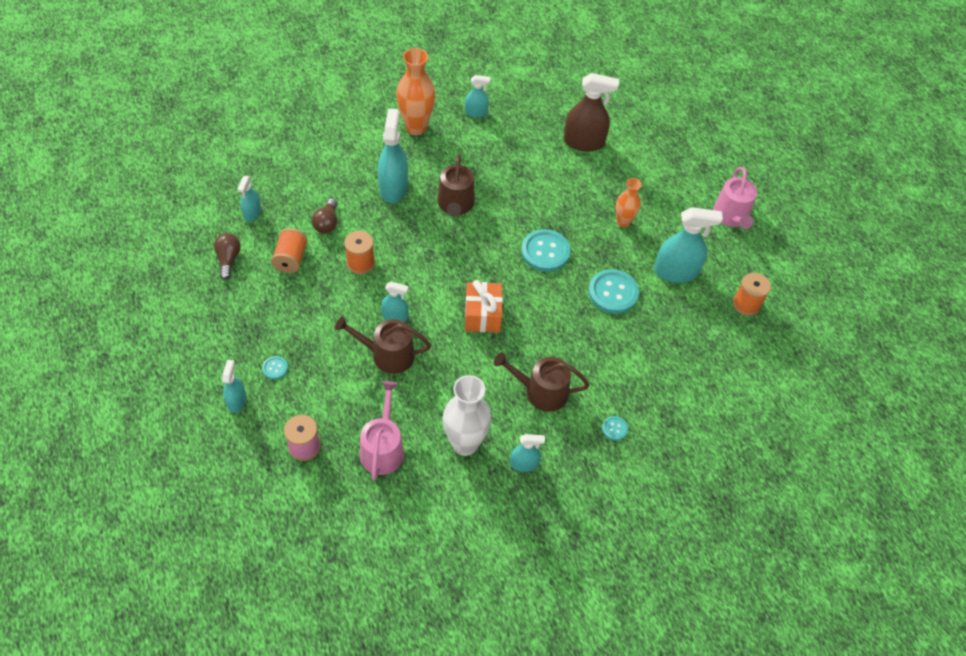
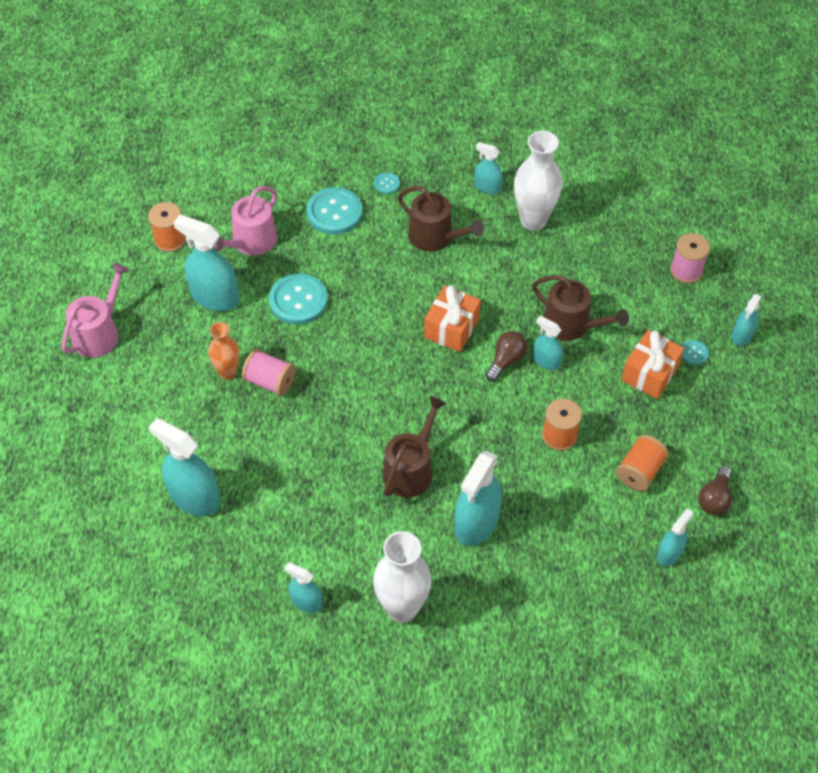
camera: 150 degrees left, 0 degrees up
(307, 336) = (649, 373): none -> orange gift
(327, 223) = (580, 503): brown light bulb -> brown light bulb (506, 360)
(383, 448) = (611, 244): pink watering can -> pink watering can (251, 242)
(416, 127) = (402, 608): orange vase -> white vase
(545, 252) = (340, 371): turquoise button -> turquoise button (334, 212)
(583, 142) = (194, 497): brown spray bottle -> turquoise spray bottle
(589, 227) = (270, 381): none -> pink spool

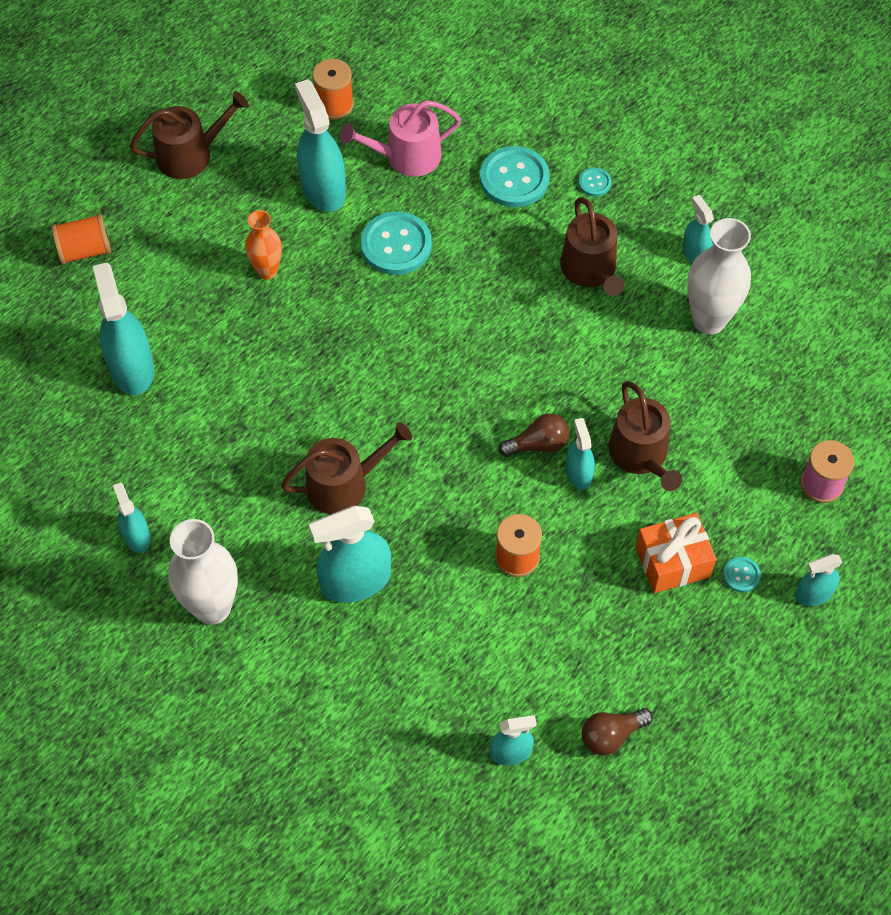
camera: 40 degrees right, 5 degrees up
(99, 333) = (191, 154): pink watering can -> brown watering can
(270, 381) = (296, 306): pink spool -> none
(451, 328) = (516, 374): orange gift -> none
(639, 471) = (562, 651): orange spool -> orange spool (85, 250)

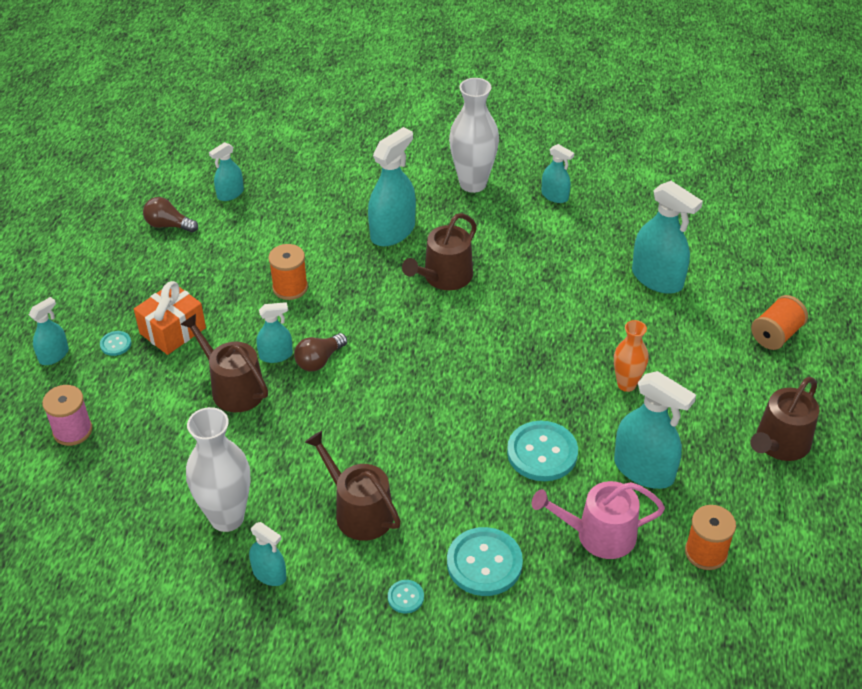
camera: 150 degrees right, 15 degrees down
(406, 157) = (598, 535): pink watering can -> pink watering can turned 135 degrees counterclockwise
(578, 473) = (276, 355): turquoise spray bottle -> turquoise spray bottle turned 60 degrees counterclockwise
(611, 735) = (168, 225): brown light bulb -> brown light bulb turned 105 degrees counterclockwise

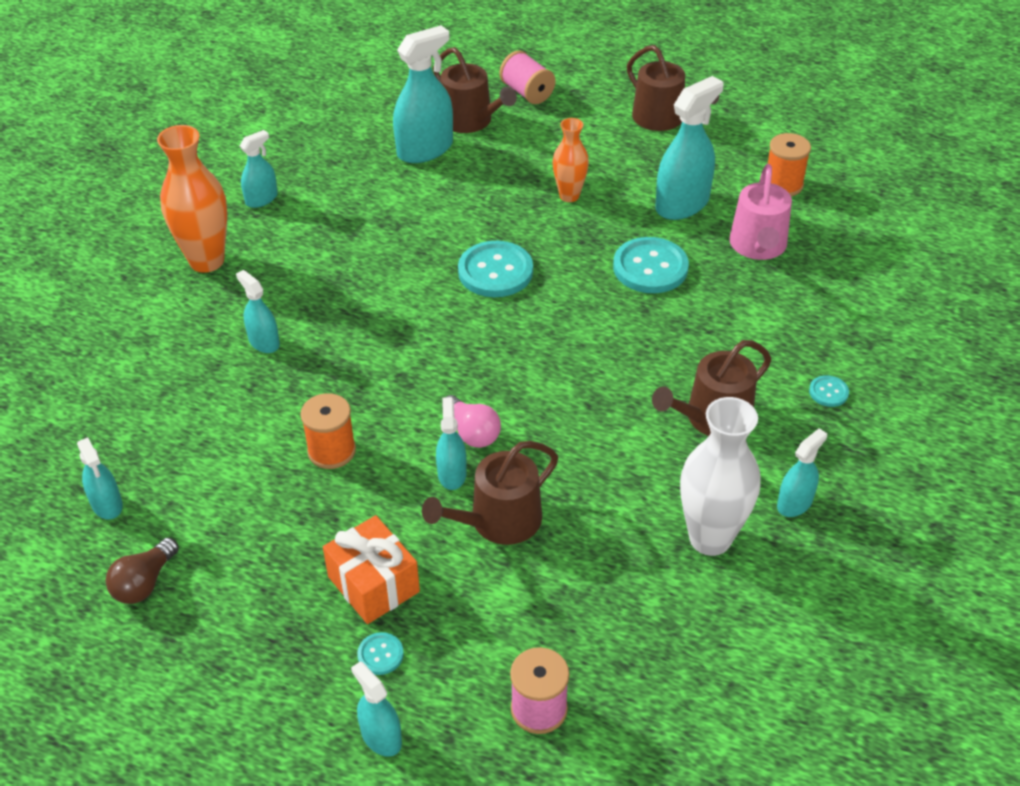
camera: 80 degrees left, 0 degrees up
(319, 360) = (472, 432): brown light bulb -> pink light bulb
(392, 231) = (264, 342): turquoise spray bottle -> turquoise spray bottle, size x0.56
(444, 277) = (364, 306): brown watering can -> brown watering can (470, 121)
(473, 183) = (206, 261): white vase -> orange vase
(484, 563) = (788, 329): turquoise button -> turquoise button (495, 271)
(776, 335) = (527, 93): orange spool -> pink spool

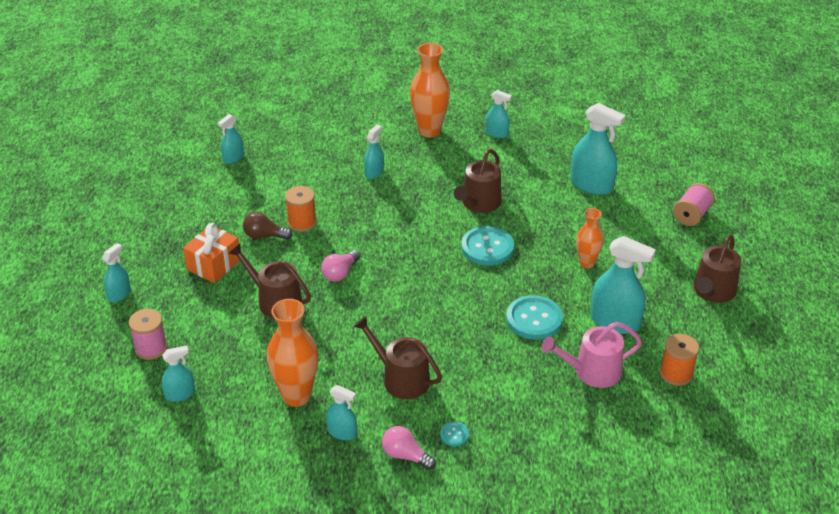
camera: 70 degrees right, 5 degrees down
(144, 583) = (188, 186): brown light bulb -> brown light bulb (264, 236)
(380, 654) = (169, 280): turquoise button -> none
(452, 474) = (304, 273): turquoise spray bottle -> turquoise spray bottle (180, 394)
(470, 121) = (638, 197): brown watering can -> brown watering can (479, 203)
(710, 538) = (296, 396): white vase -> orange vase
(853, 448) = (405, 456): none -> pink light bulb

